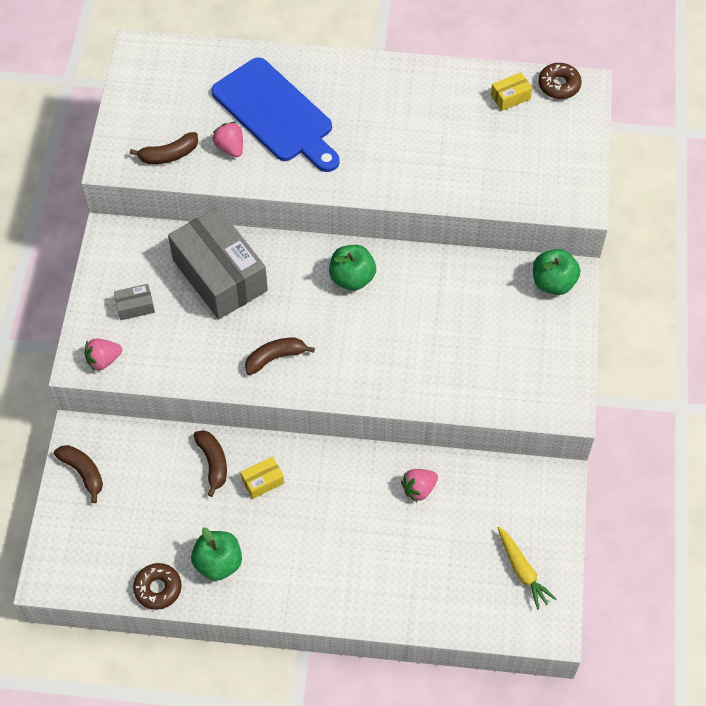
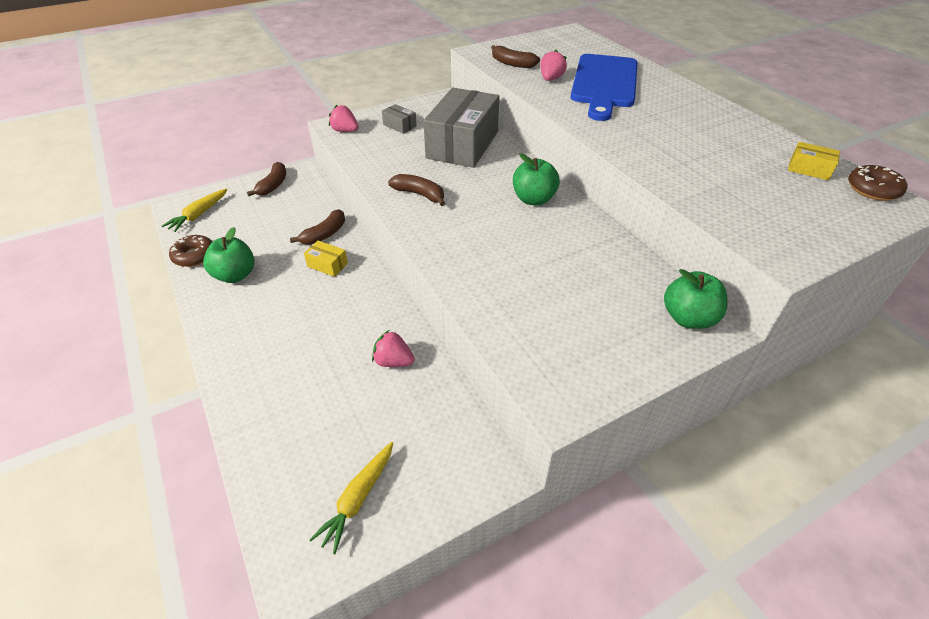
camera: 55 degrees right, 15 degrees down
(84, 562) = (199, 215): none -> yellow carrot

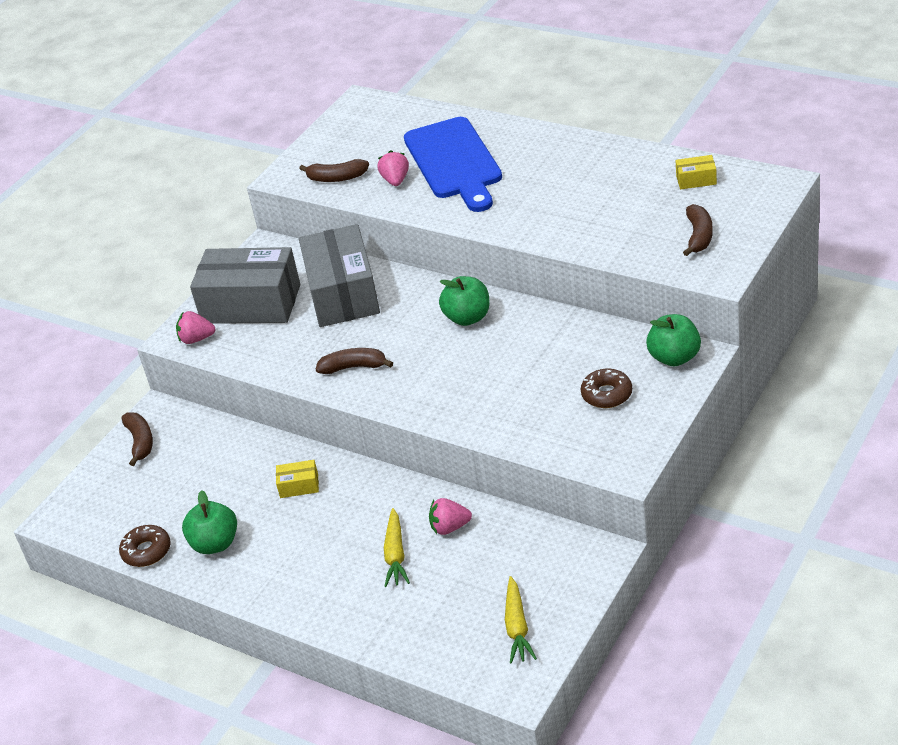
camera: 25 degrees left, 5 degrees down
(199, 215) = (95, 514): yellow carrot -> yellow carrot (395, 554)
(324, 234) = (262, 460): brown banana -> brown banana (699, 236)
(399, 125) = (251, 304): grey box -> grey box, size x2.50
(872, 189) = (753, 177): brown donut -> brown donut (606, 394)

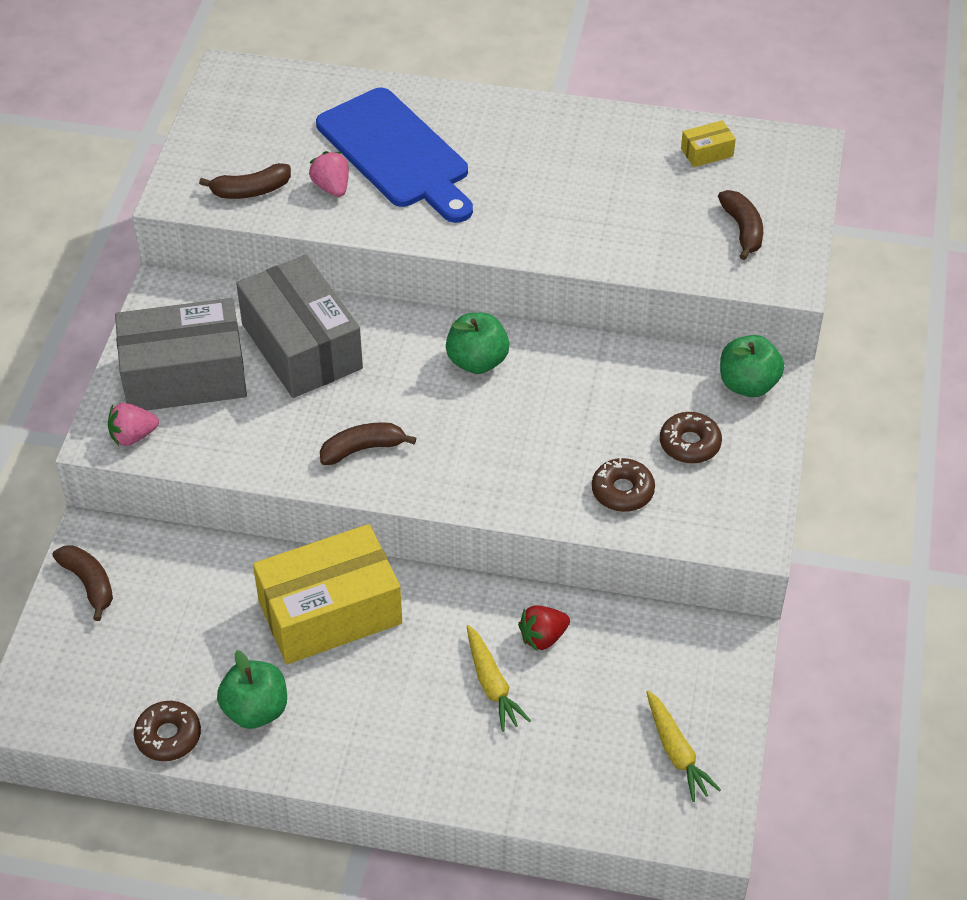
camera: 25 degrees left, 10 degrees up
(299, 486) = (330, 612): yellow box -> yellow box, size x2.50
(450, 527) = (543, 637): pink strawberry -> red strawberry
(537, 421) = (622, 491): none -> brown donut

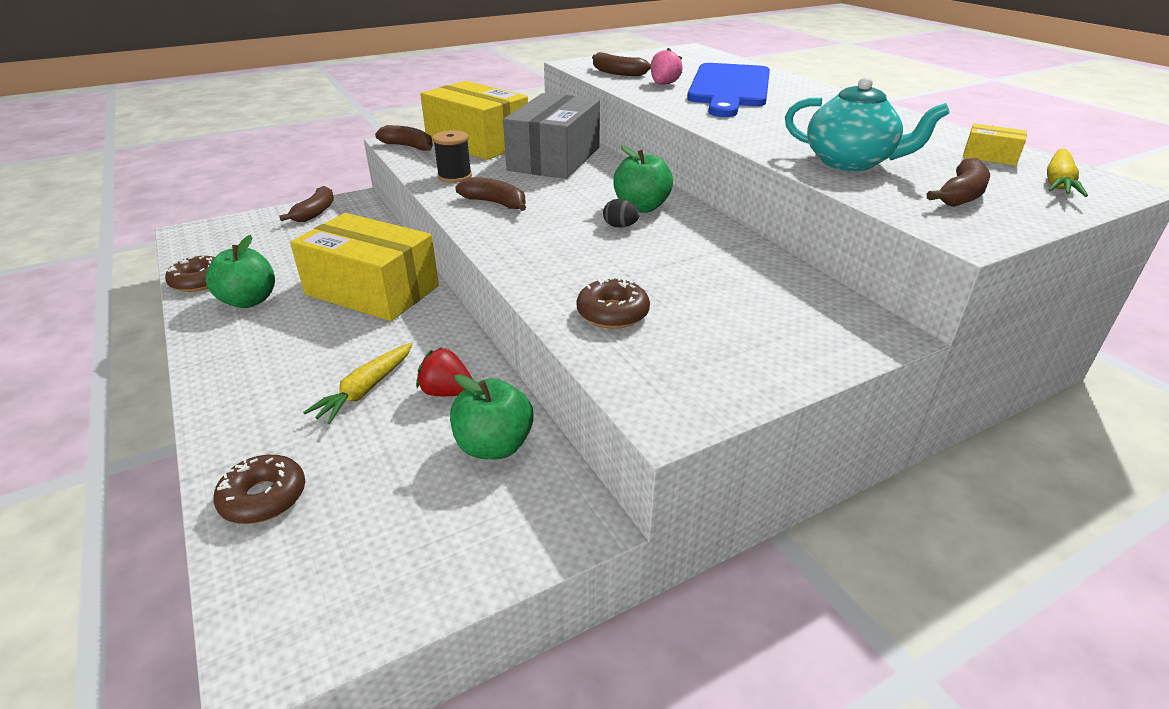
camera: 50 degrees right, 15 degrees down
(133, 436) = (409, 147): pink strawberry -> brown banana
(184, 376) = (478, 142): grey box -> yellow box
(264, 443) = (454, 176): none -> black spool
(497, 398) = (620, 226): none -> black egg
(638, 232) = (850, 162): none -> turquoise teapot
(676, 752) = (376, 553): yellow carrot -> yellow carrot (1058, 182)
(689, 444) = (722, 323): brown donut -> brown donut (263, 497)
(748, 384) = (845, 322): green apple -> green apple (494, 446)

